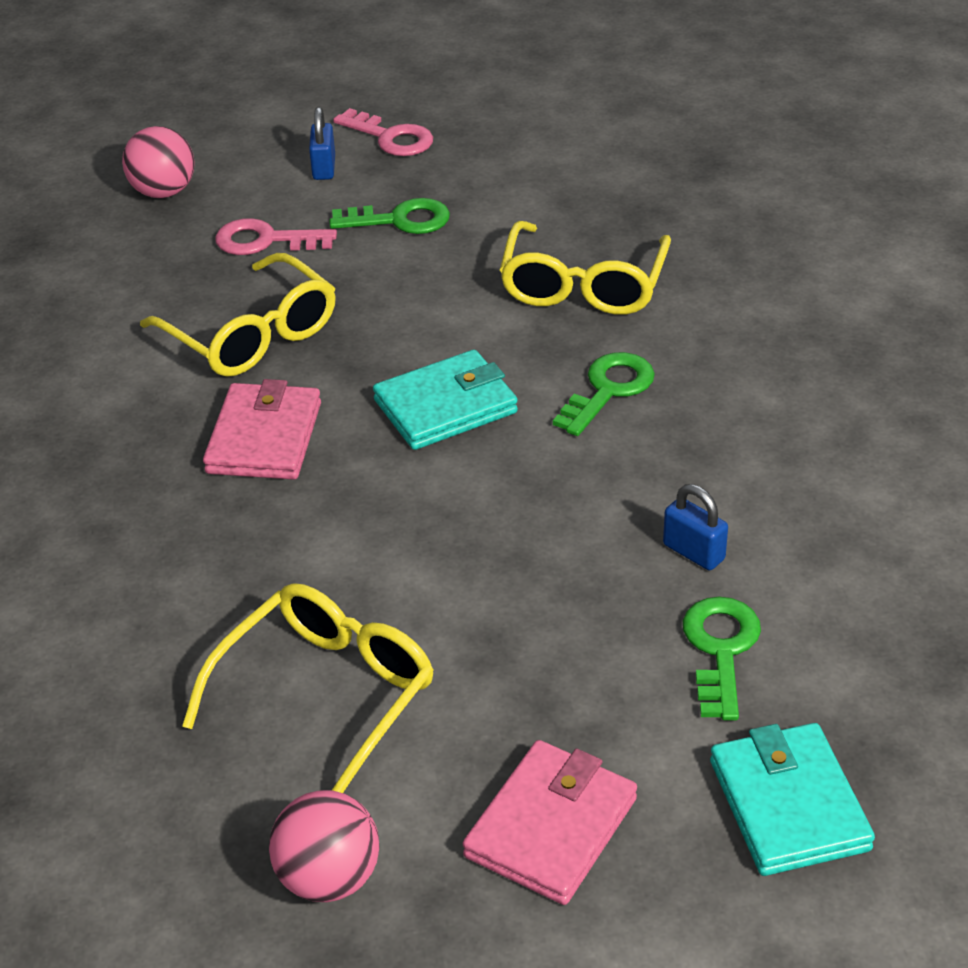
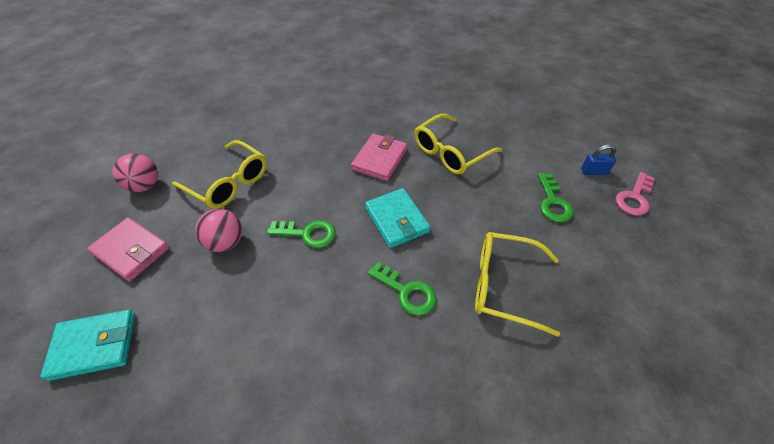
camera: 90 degrees right, 10 degrees up
(164, 192) = (555, 119): pink ball -> pink ball (226, 242)
(264, 438) = (380, 159): pink wallet -> pink wallet turned 75 degrees counterclockwise
(265, 241) = (523, 153): pink key -> none
(693, 552) = (271, 322): blue padlock -> none
(720, 649) = (200, 327): green key -> green key (308, 233)

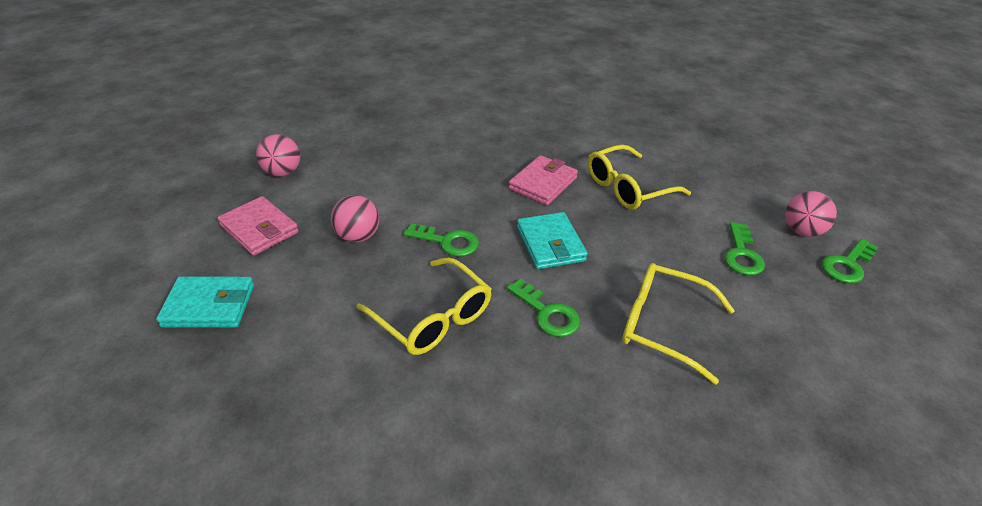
camera: 10 degrees right, 10 degrees down
(228, 182) = (370, 181): yellow glasses -> yellow glasses (432, 317)
(593, 171) = (801, 231): blue padlock -> pink ball
(634, 198) = (847, 265): pink key -> green key

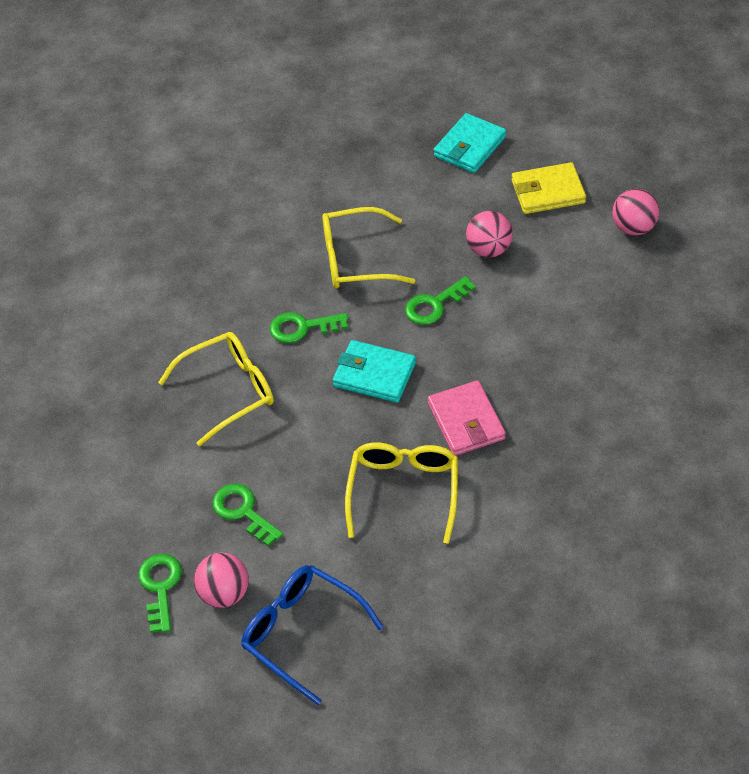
camera: 130 degrees right, 10 degrees up
(259, 229) = (548, 192): pink wallet -> yellow wallet
(769, 185) = (303, 634): none -> blue glasses

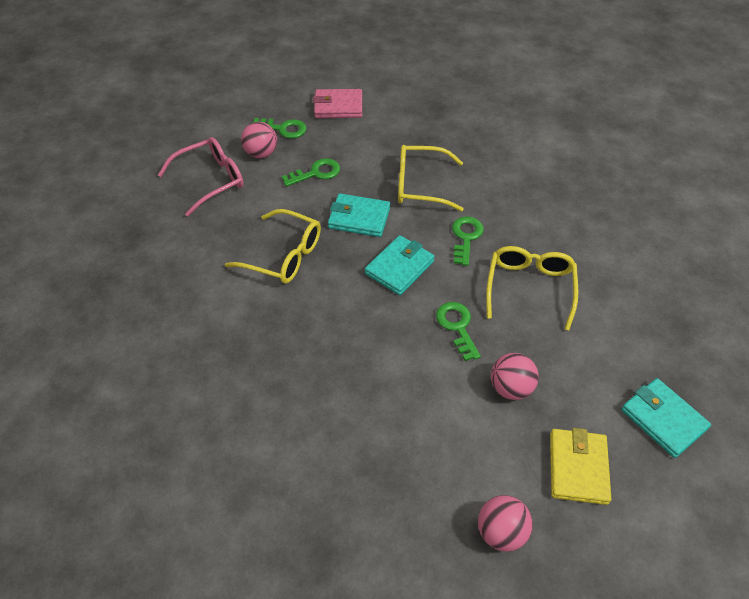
camera: 105 degrees right, 0 degrees up
(227, 391) = (421, 185): yellow glasses -> yellow glasses turned 105 degrees clockwise
(303, 634) = (210, 181): blue glasses -> pink glasses
(310, 437) = (359, 218): none -> turquoise wallet
(466, 421) = (326, 310): pink wallet -> pink wallet (338, 106)

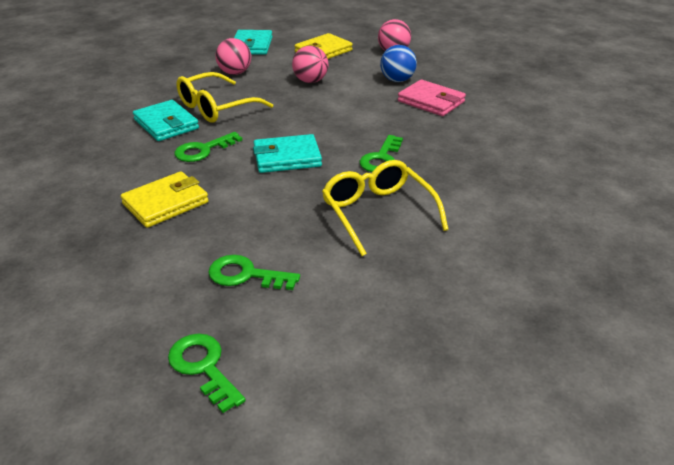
camera: 140 degrees left, 15 degrees down
(210, 181) = (387, 343): pink glasses -> none
(261, 153) = (279, 344): pink ball -> pink ball (235, 73)
(338, 106) = (85, 356): pink wallet -> pink wallet (431, 101)
(359, 218) = (266, 207): turquoise wallet -> turquoise wallet (166, 124)
(421, 185) = (166, 203): yellow glasses -> yellow wallet
(430, 456) = (397, 80): none -> blue ball
(457, 326) = (298, 113): green key -> green key (381, 158)

